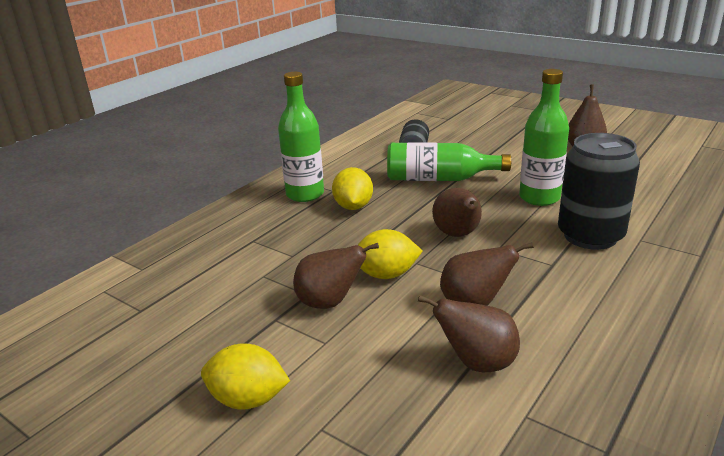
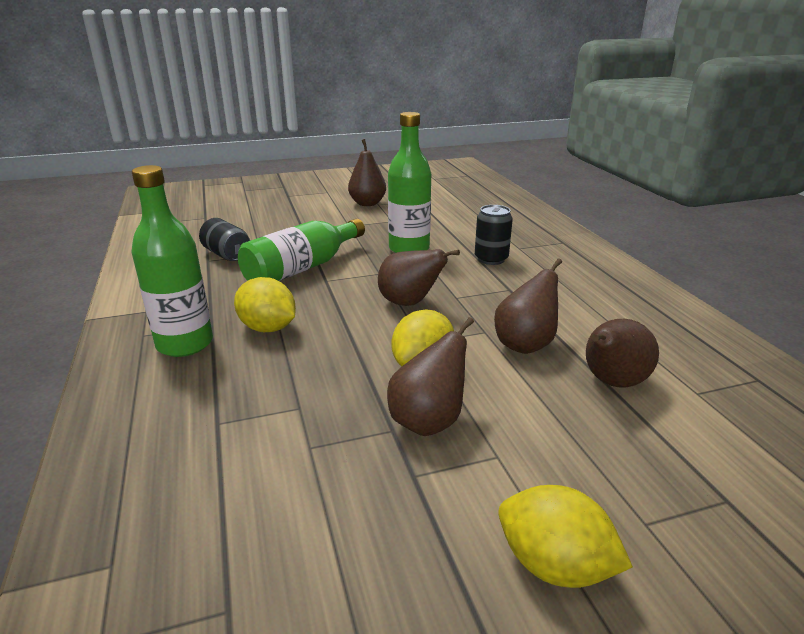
camera: 55 degrees left, 0 degrees up
(248, 399) = (554, 565): yellow lemon -> yellow lemon turned 75 degrees clockwise
(590, 236) = (491, 259): black can -> black can, size x0.56

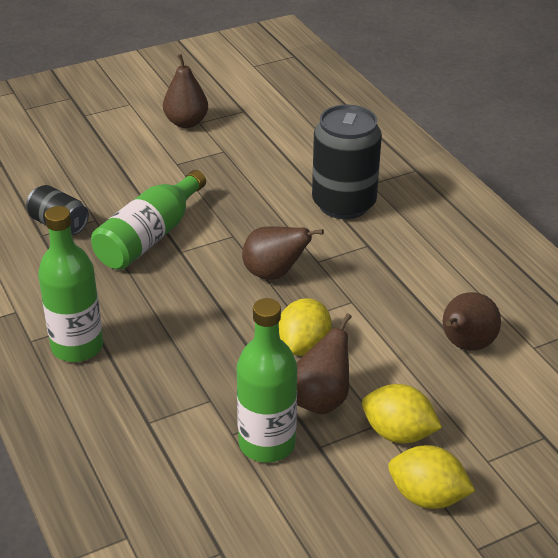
camera: 10 degrees left, 10 degrees up
(268, 328) = (148, 320): yellow lemon -> yellow lemon (398, 433)
(409, 249) = (254, 196): green bottle -> green bottle (267, 443)
(491, 259) = (344, 204): black can -> black can, size x1.80
(525, 344) = (390, 313): brown pear -> none

